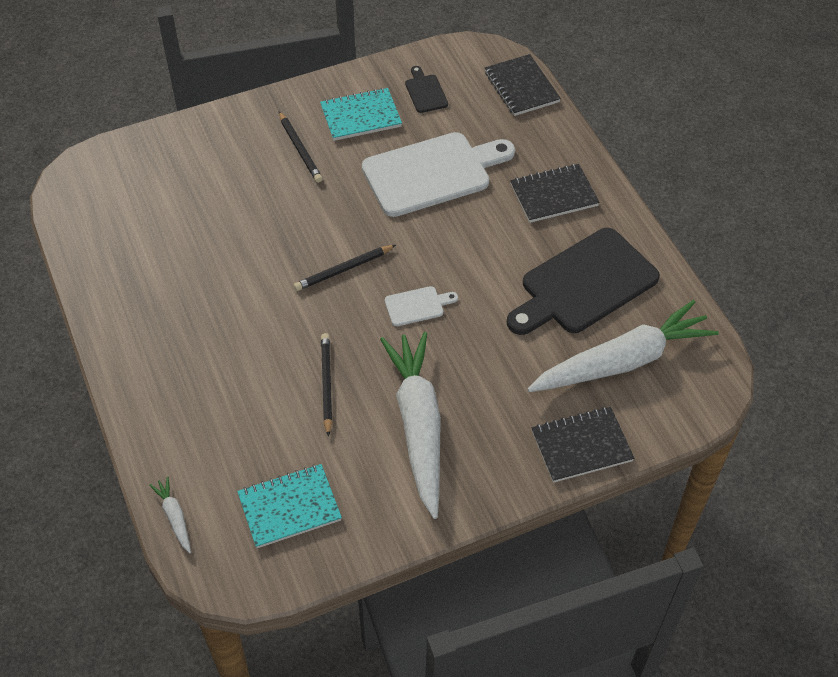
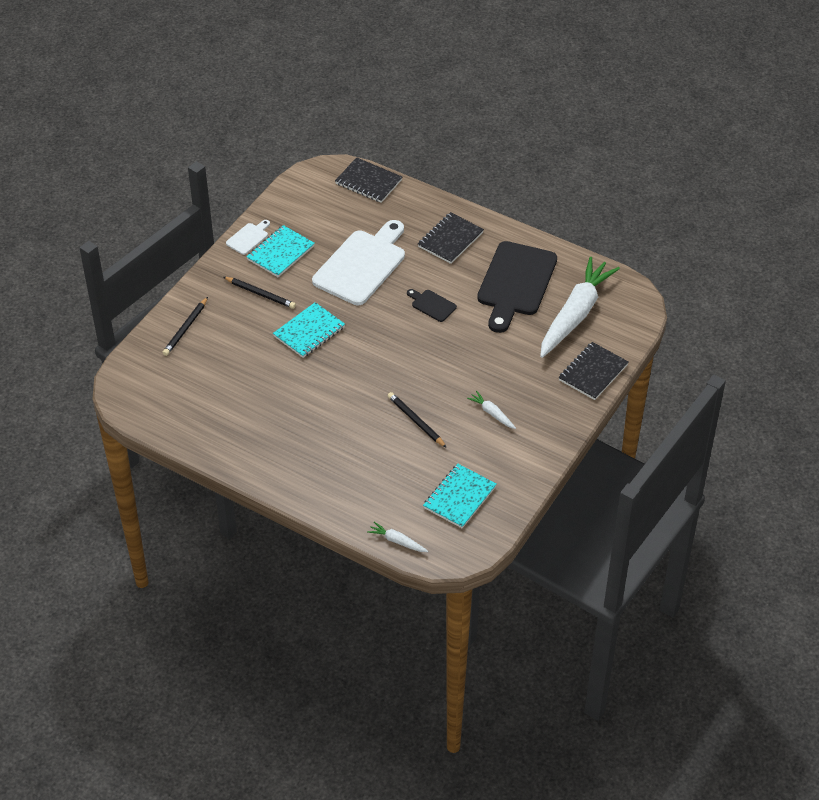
camera: 35 degrees left, 5 degrees down
(310, 217) = (309, 332): none -> turquoise notebook
(343, 270) = (362, 352): black pencil -> black pencil (185, 328)
(417, 306) = (428, 348): white cutting board -> white cutting board (248, 238)
(418, 426) = (492, 413): white carrot -> white carrot, size x0.40
(425, 92) = (308, 216): black cutting board -> black cutting board (432, 305)

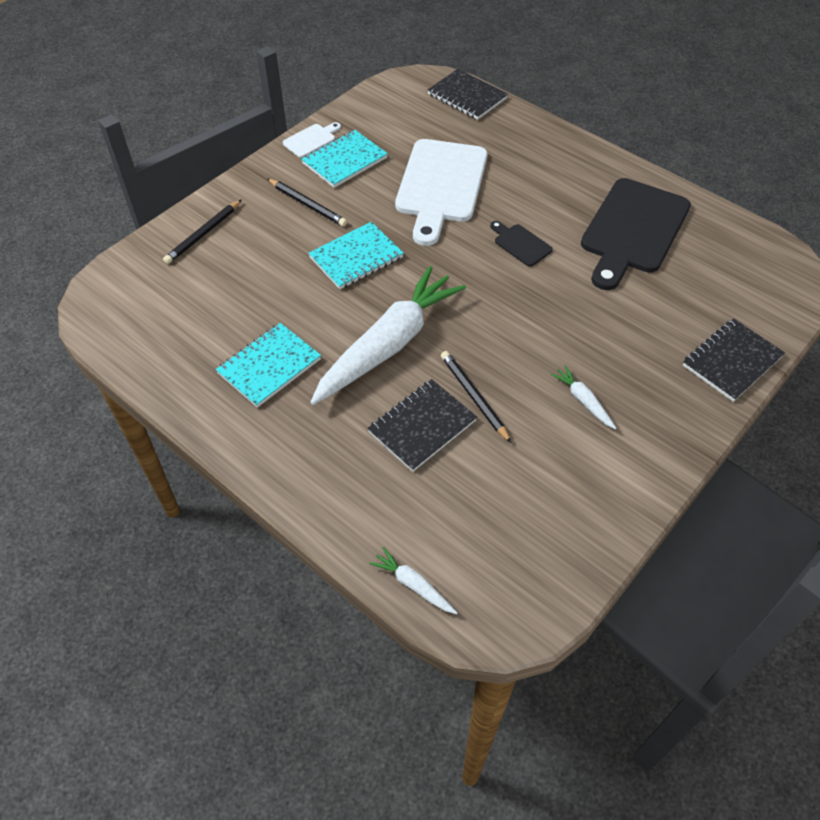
camera: 10 degrees right, 5 degrees up
(362, 265) = (440, 186): white cutting board -> white cutting board turned 150 degrees clockwise
(450, 240) = (555, 170): black notebook -> black notebook (422, 426)
(459, 497) = (519, 525): turquoise notebook -> turquoise notebook (269, 366)
(575, 314) = (710, 279): white carrot -> white carrot (389, 344)

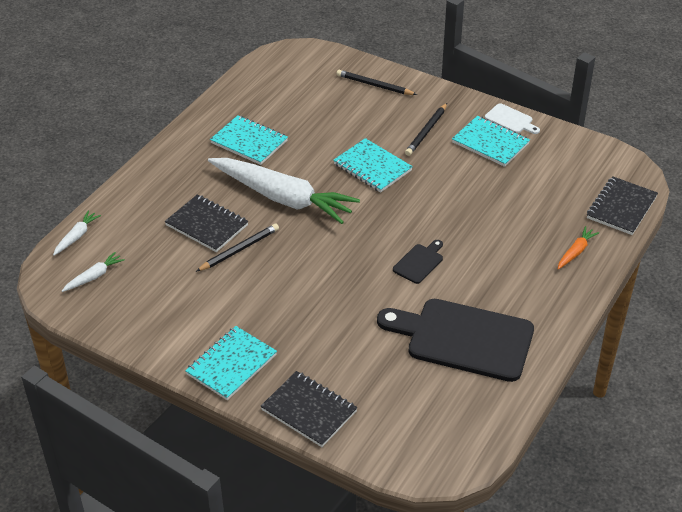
camera: 80 degrees right, 10 degrees down
(440, 186) = (479, 204): white cutting board -> none
(522, 136) = (575, 252): none -> orange carrot
(583, 400) = (246, 313): white carrot -> white carrot (94, 276)
(665, 423) = (231, 365): none -> turquoise notebook

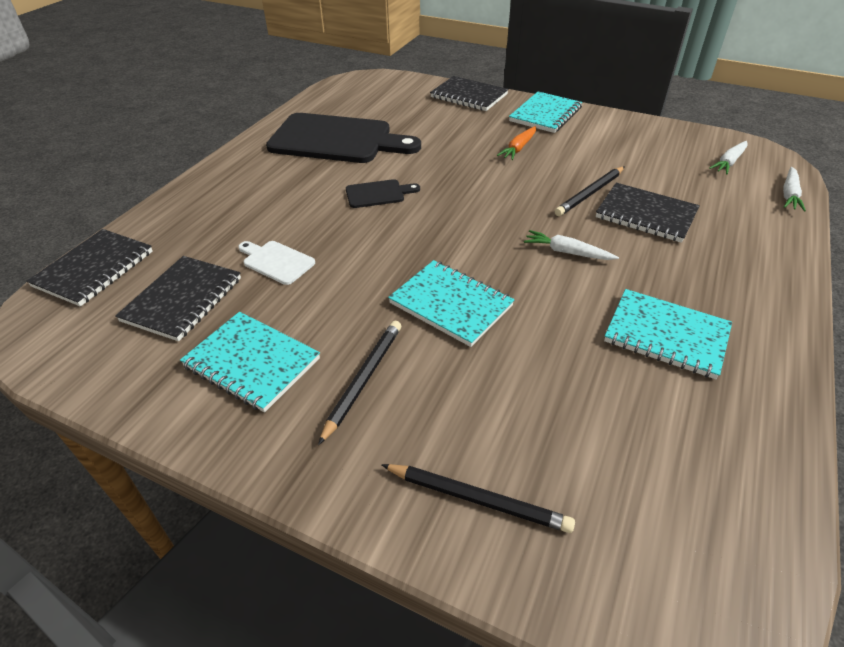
camera: 175 degrees right, 0 degrees up
(283, 198) = (567, 252): white carrot -> white carrot, size x0.40
(419, 262) = (378, 194): black cutting board -> black cutting board turned 135 degrees counterclockwise
(510, 120) = (197, 419): white cutting board -> white cutting board (276, 261)
(547, 181) = (183, 300): none -> black notebook
(575, 252) = (188, 214): orange carrot -> orange carrot (518, 148)

